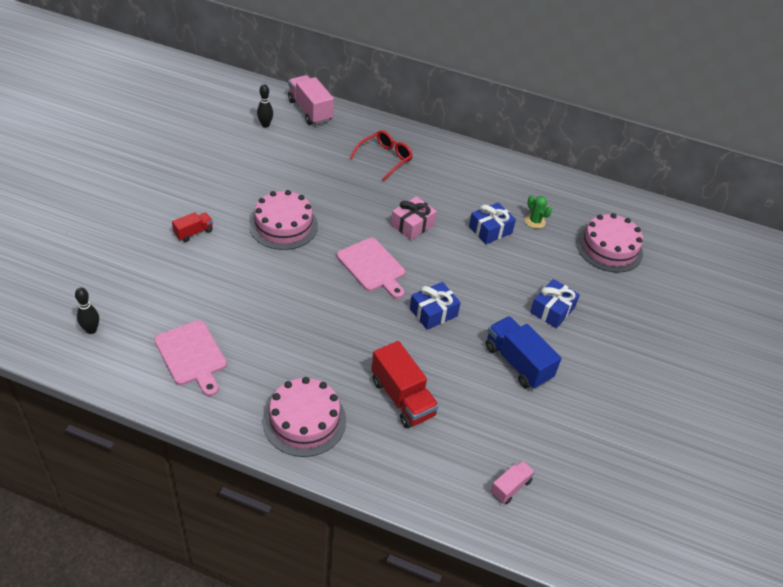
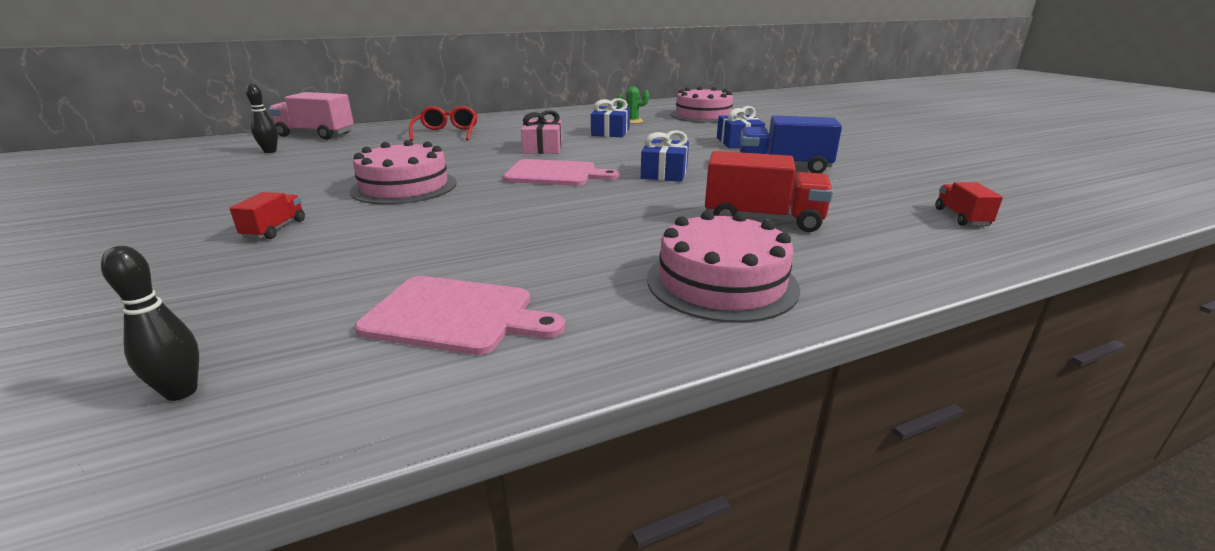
camera: 40 degrees left, 20 degrees down
(510, 487) = (961, 217): pink truck -> red truck

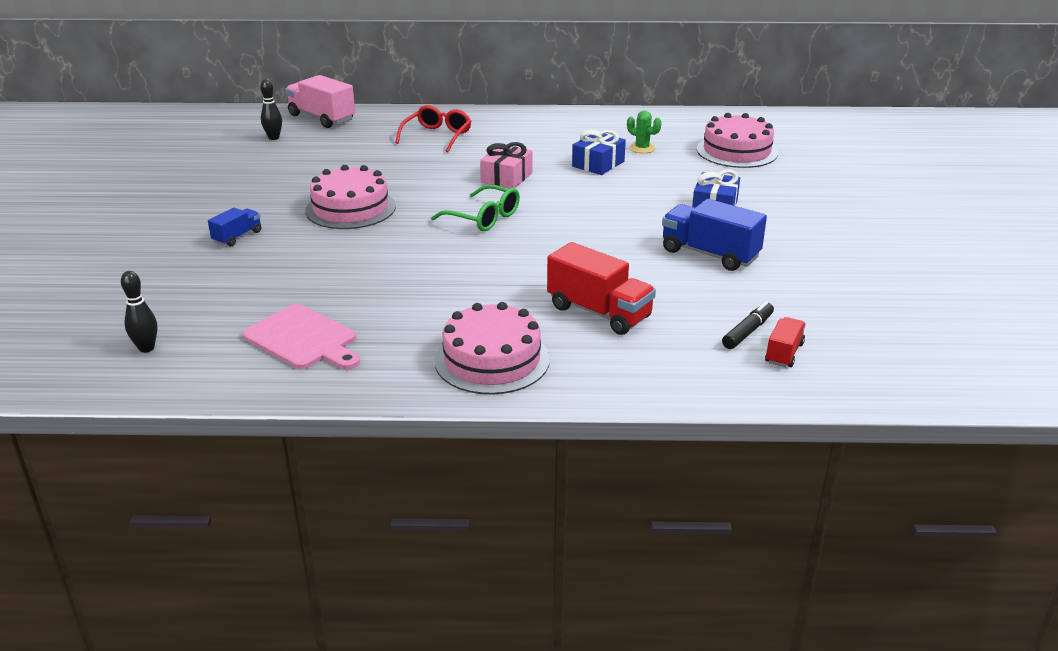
camera: 25 degrees right, 5 degrees up
(274, 229) = (237, 237): red truck -> blue truck
(555, 174) = (484, 218): pink cutting board -> green glasses
(664, 173) = (582, 237): blue gift -> none
(906, 209) = (748, 332): none -> black marker

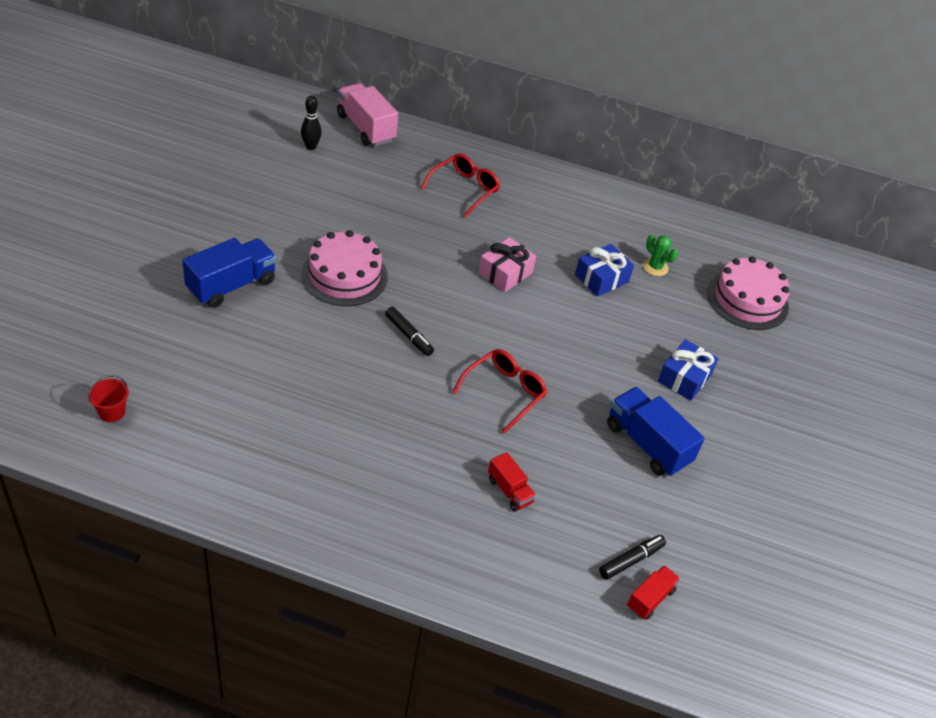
camera: 10 degrees right, 15 degrees up
(146, 348) = (112, 412): black bowling pin -> red bucket
(237, 237) = (231, 285): blue truck -> blue truck, size x1.82
(303, 339) = (243, 442): pink cutting board -> none
(436, 233) = (408, 335): none -> black marker
(484, 218) = (460, 327): green glasses -> none
(492, 360) = (391, 522): pink cake -> none
(553, 250) = (504, 392): none -> red glasses
(599, 312) = (509, 491): red truck -> red truck, size x0.55

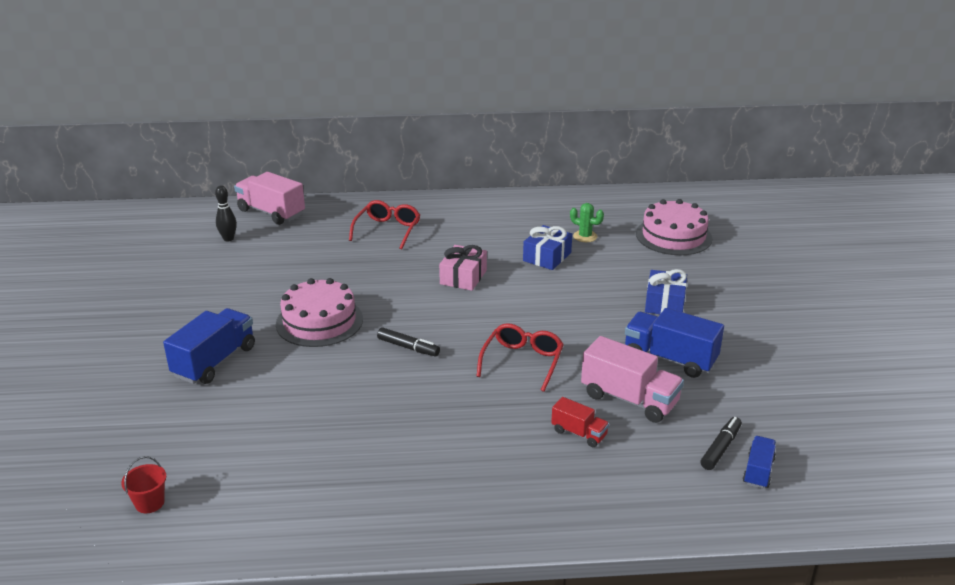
camera: 15 degrees left, 15 degrees down
(579, 473) = (629, 399): none -> pink truck
(650, 599) = (758, 471): red truck -> blue truck

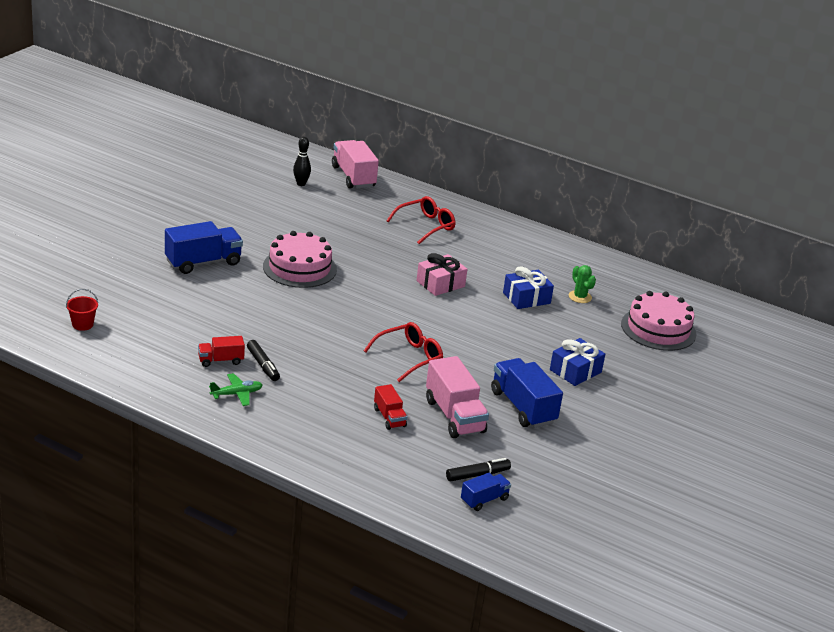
camera: 30 degrees right, 0 degrees up
(351, 462) = (220, 360): none -> red truck
(408, 347) = (340, 312): black marker -> black marker (263, 365)
(410, 492) = (237, 394): none -> green plane

